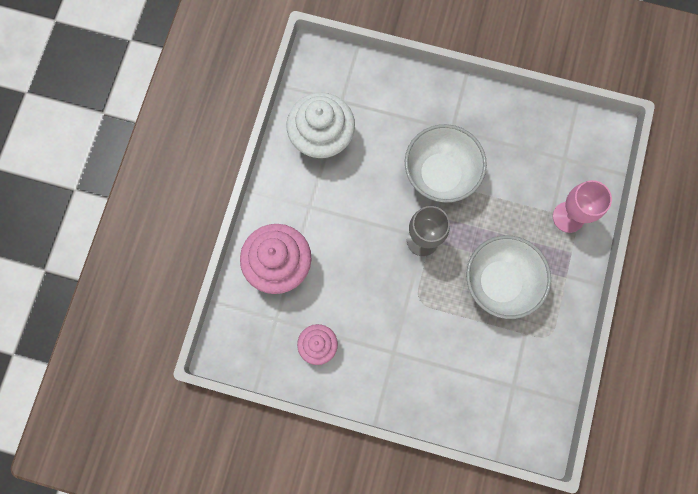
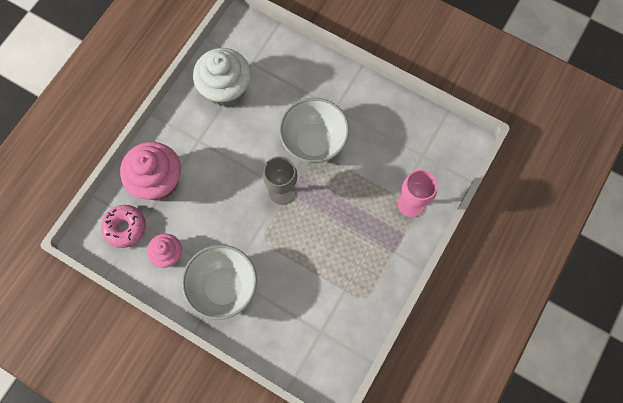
camera: 15 degrees right, 5 degrees down
(260, 328) = (125, 228): none -> pink donut
(499, 282) = (336, 242): white bowl -> white bowl (224, 287)

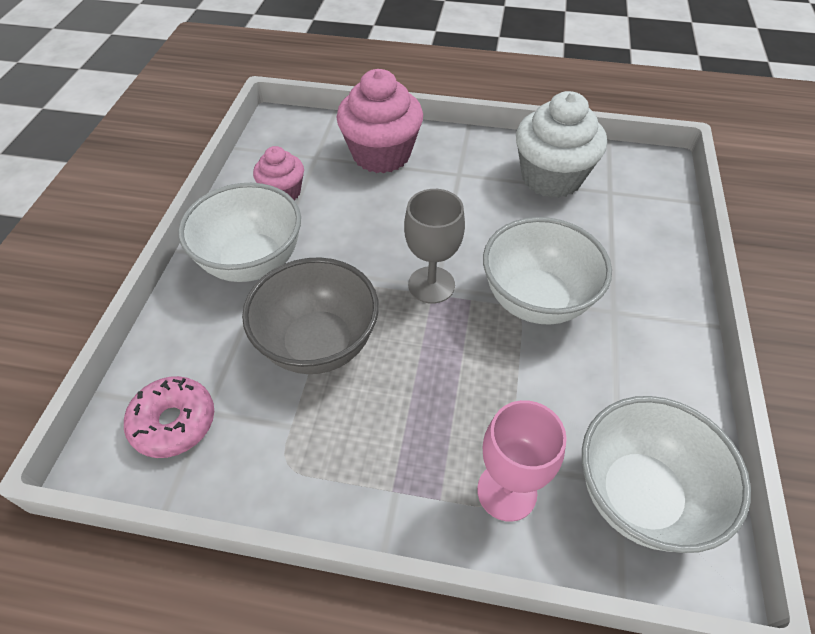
camera: 70 degrees right, 20 degrees down
(125, 228) = (305, 145): pink donut -> pink donut (174, 422)
(300, 264) = (318, 344): none -> grey bowl
(431, 150) = (640, 495): none -> white bowl

